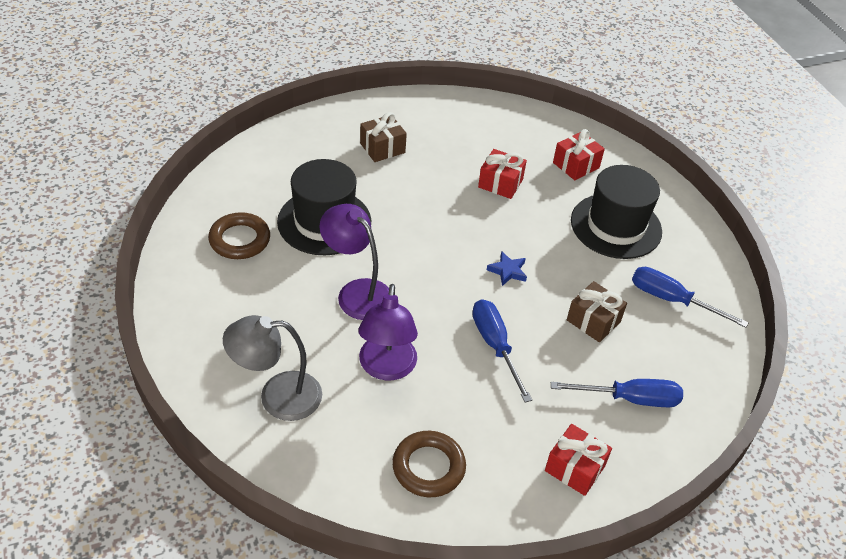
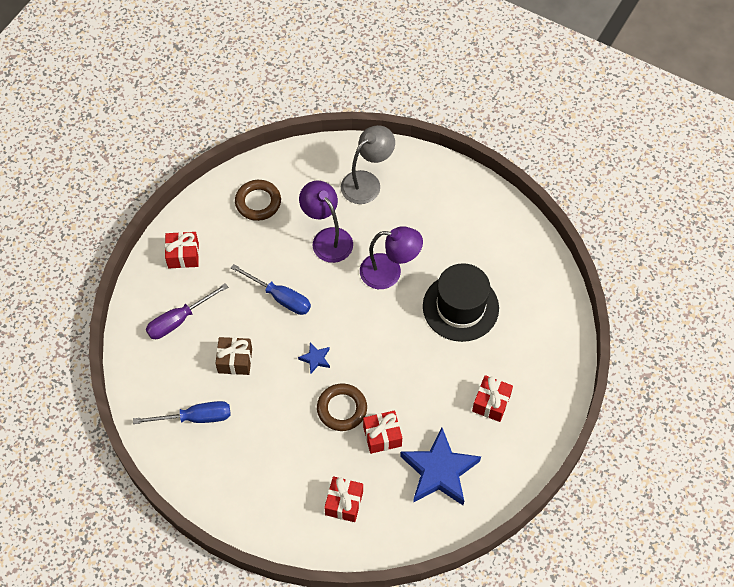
camera: 145 degrees right, 15 degrees up
(240, 240) = (493, 254): brown ring -> brown ring (342, 409)
(382, 148) = (491, 403): brown gift -> red gift
(475, 137) = (439, 471): none -> blue star
(616, 226) = (273, 459): black hat -> none
(630, 399) = (179, 320): blue screwdriver -> purple screwdriver

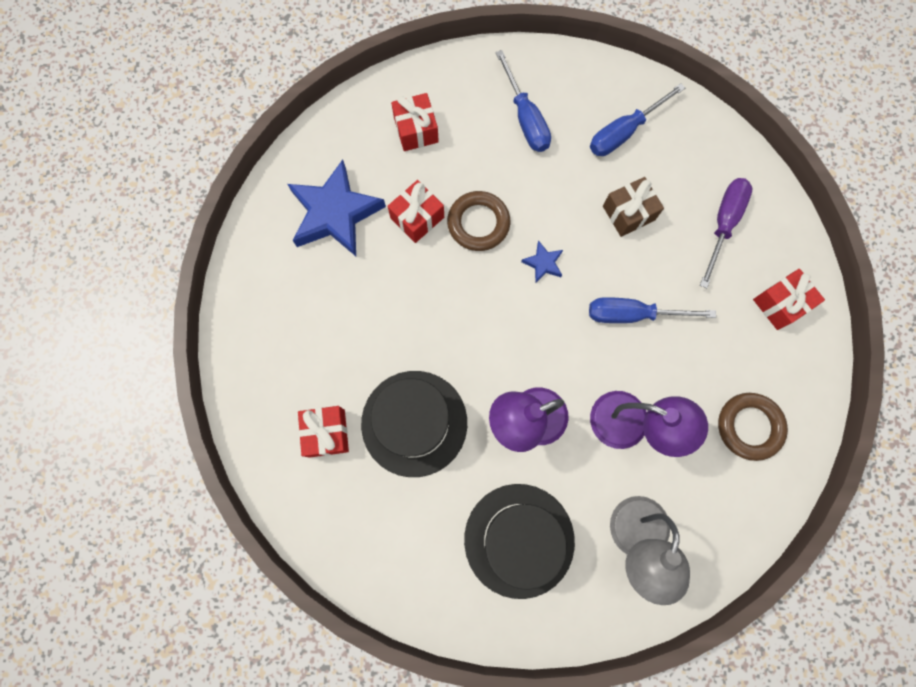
camera: 150 degrees right, 15 degrees up
(257, 467) = (525, 118): none -> blue screwdriver
(434, 215) = (519, 540): none -> black hat
(491, 403) = (316, 320): red gift -> red gift (327, 433)

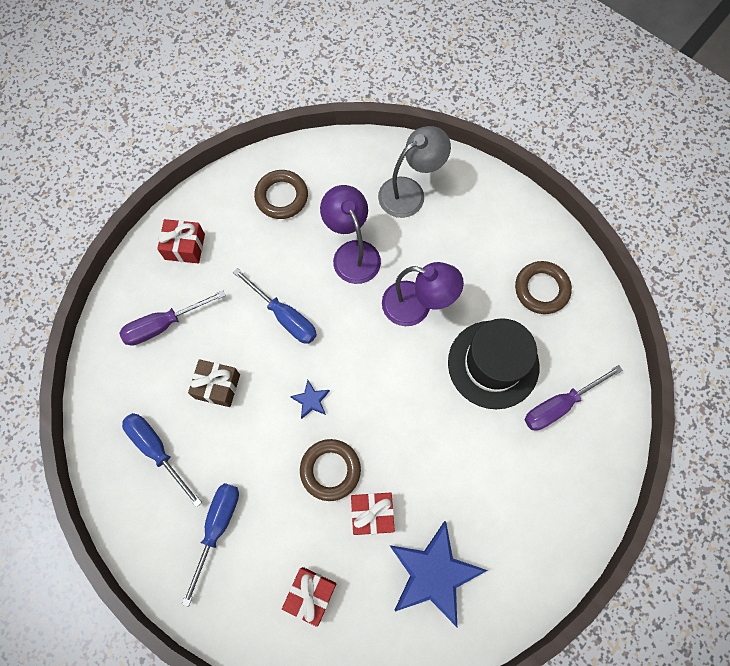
camera: 140 degrees left, 5 degrees down
(327, 433) = (559, 405): red gift -> purple screwdriver
(424, 540) = (541, 289): none -> brown ring
(519, 540) = (481, 245): black hat -> none
(624, 132) = (157, 450): blue screwdriver -> blue screwdriver turned 135 degrees counterclockwise

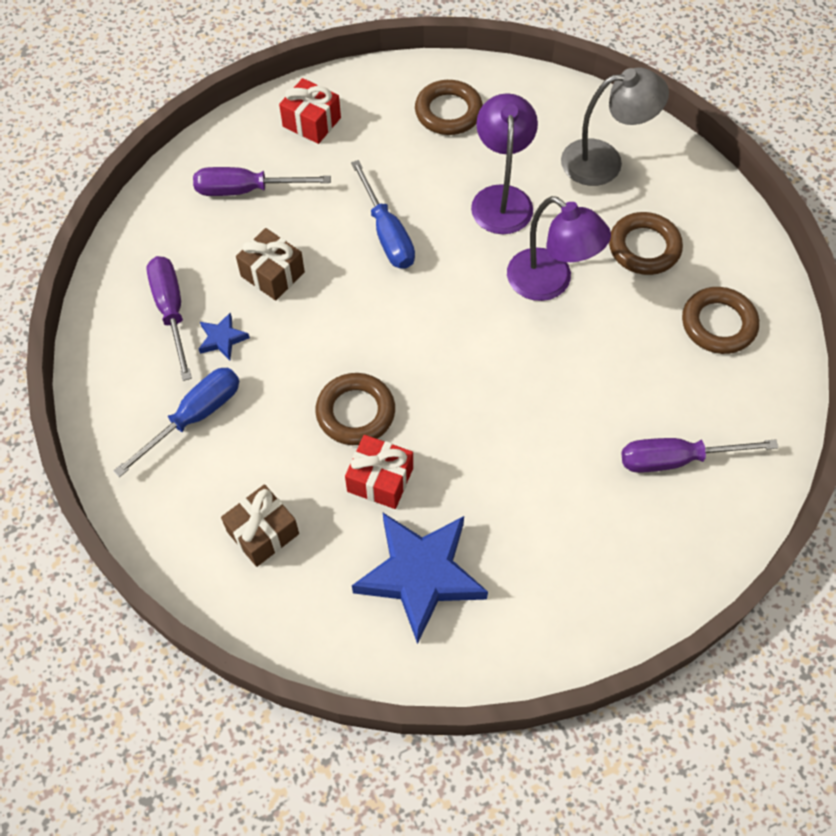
camera: 25 degrees right, 10 degrees down
(157, 450) = (171, 311): blue screwdriver -> purple screwdriver
(310, 594) = (263, 532): red gift -> brown gift
(311, 400) = (372, 331): blue star -> blue star (222, 339)
(467, 250) = (644, 247): none -> brown ring
(493, 364) = (614, 381): black hat -> none

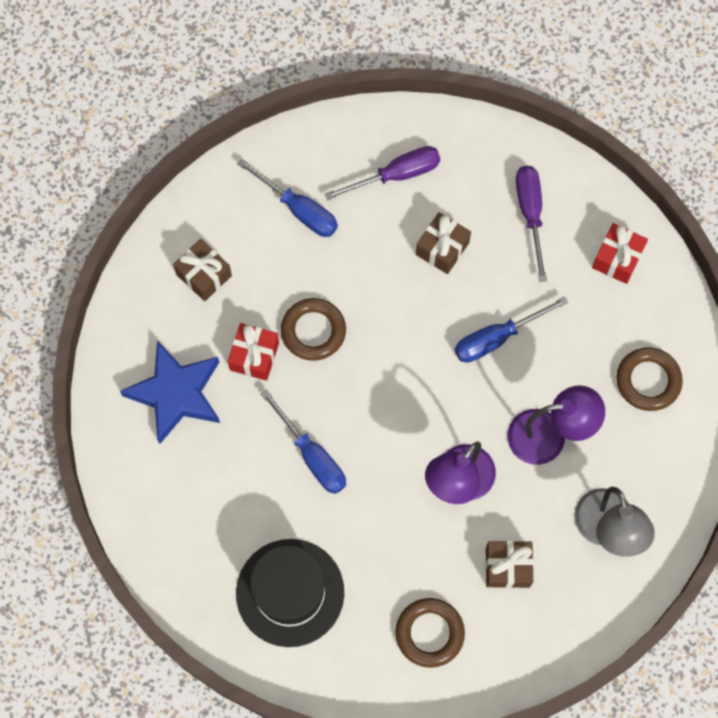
camera: 85 degrees right, 10 degrees up
(222, 339) = (373, 219): blue star -> none
(511, 425) = (312, 455): none -> blue screwdriver
(644, 247) = (507, 567): brown ring -> brown gift
(677, 459) = (290, 592): purple screwdriver -> black hat

